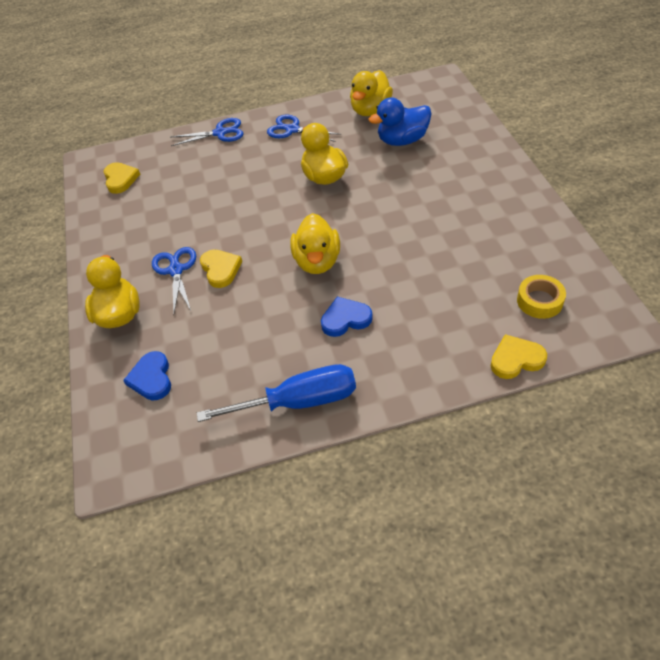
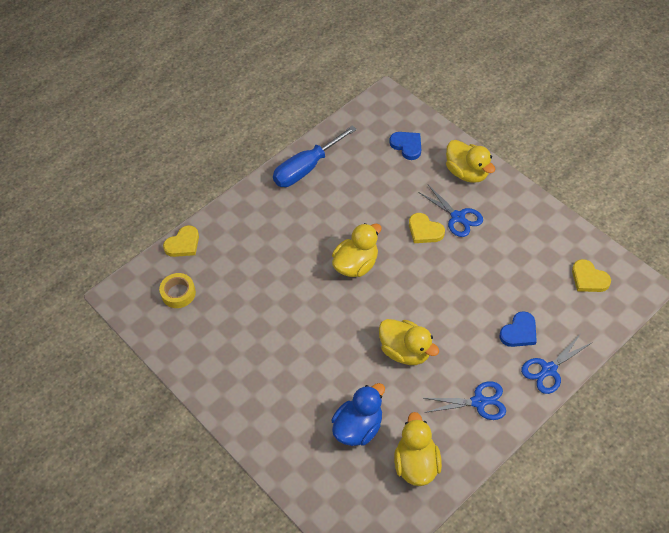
camera: 150 degrees right, 5 degrees up
(317, 261) = (356, 264): yellow duck -> yellow duck turned 75 degrees clockwise
(345, 319) = (308, 228): blue heart -> blue heart (519, 332)

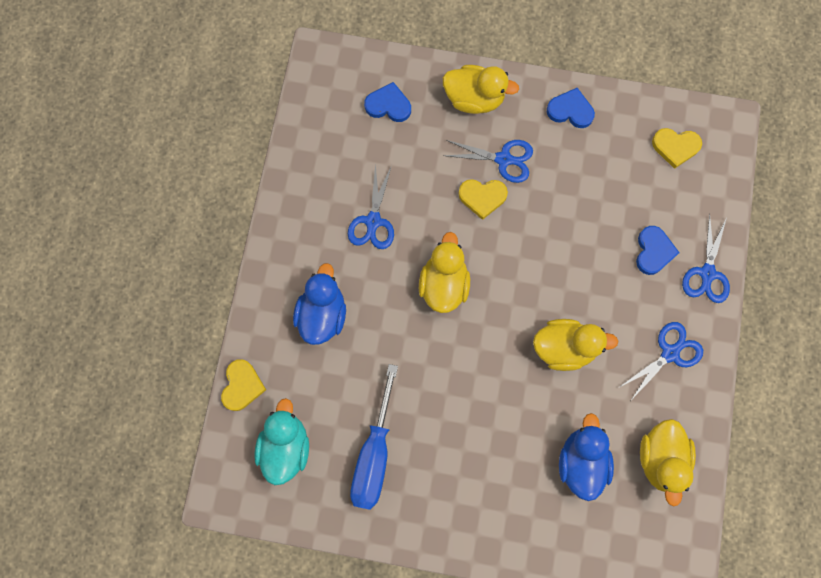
camera: 40 degrees left, 20 degrees up
(178, 293) = (285, 447): yellow tape -> turquoise duck
(265, 235) = (322, 314): none -> blue duck
(306, 168) = (302, 203): blue screwdriver -> blue screwdriver (374, 455)
(341, 203) = (373, 221): none -> blue scissors
(416, 464) = (661, 459): yellow duck -> yellow duck turned 135 degrees counterclockwise
(529, 215) = (570, 110): none -> blue heart

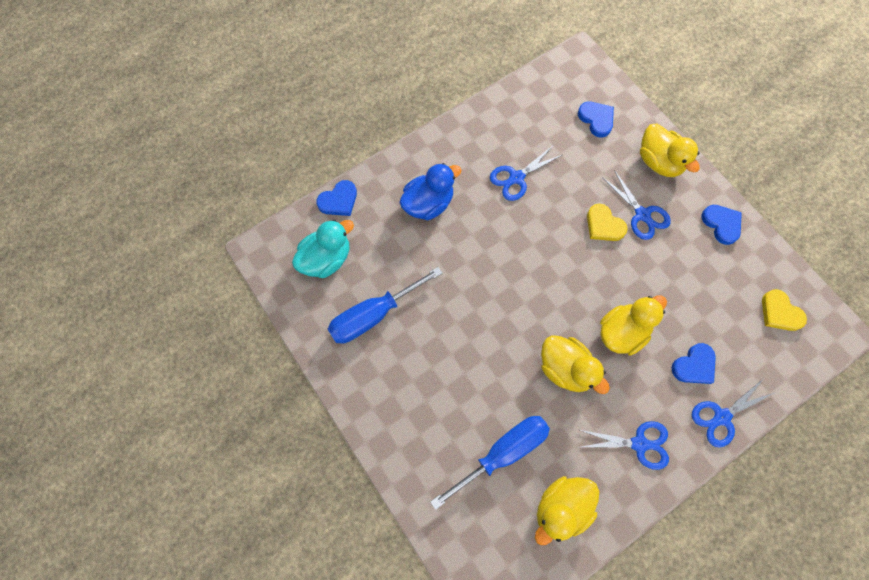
camera: 45 degrees right, 5 degrees down
(242, 386) = (339, 200): yellow heart -> blue heart
(444, 284) = (523, 255): yellow duck -> yellow duck (622, 332)
(581, 461) = (502, 453): blue duck -> blue screwdriver

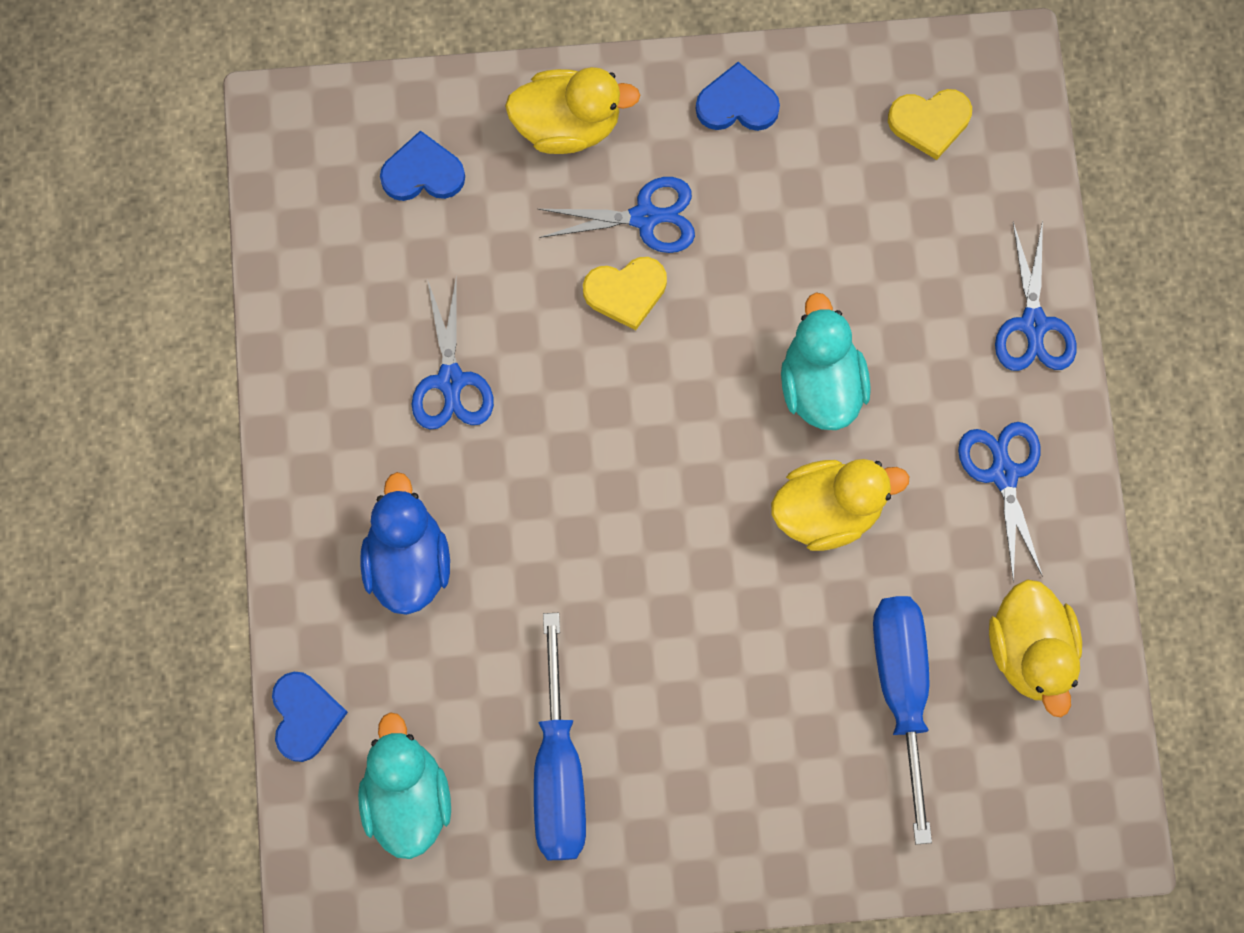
camera: 60 degrees left, 5 degrees up
(622, 332) = (821, 384): yellow duck -> turquoise duck
(639, 444) = (1003, 474): blue scissors -> blue scissors turned 45 degrees counterclockwise
(694, 366) = (936, 310): blue heart -> none

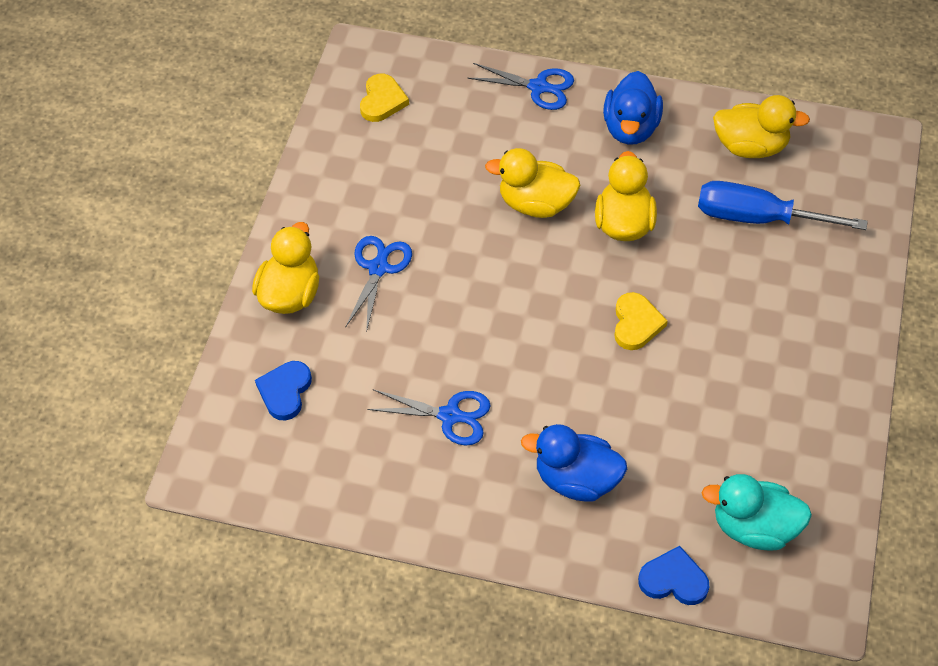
camera: 70 degrees left, 20 degrees down
(558, 770) = (759, 426): blue screwdriver -> none
(626, 292) = (427, 293): yellow heart -> yellow heart (636, 324)
(737, 103) = (321, 196): blue heart -> none
(821, 384) = (536, 204): turquoise duck -> yellow duck
(1003, 474) = (631, 128): blue scissors -> blue duck

